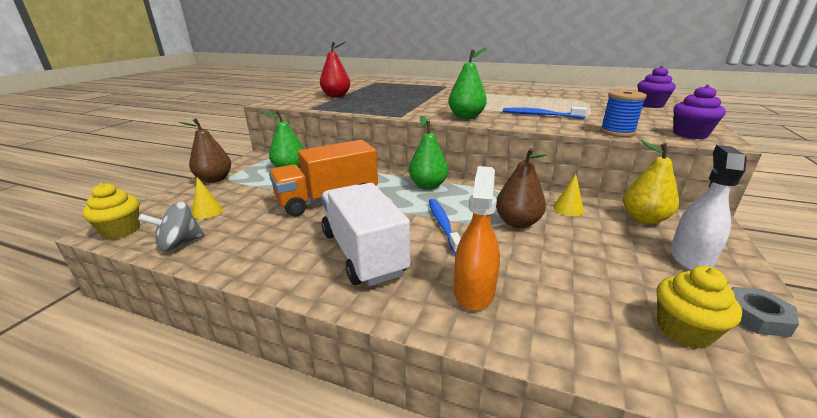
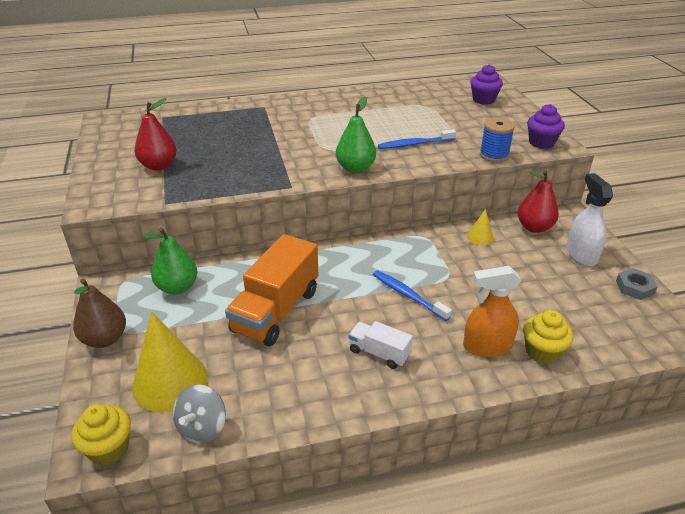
camera: 35 degrees left, 10 degrees up
(207, 212) = (170, 382): yellow cone -> yellow cone, size x2.13
(363, 253) = (379, 353): white truck -> white truck, size x0.51
(428, 186) = (349, 254): green pear -> none
(474, 291) = (487, 346): orange spray bottle -> orange spray bottle turned 75 degrees counterclockwise
(517, 223) = (458, 268): brown pear -> none
(644, 219) = (534, 227): yellow pear -> red pear
(683, 330) = (610, 315): yellow cupcake -> yellow cupcake (542, 352)

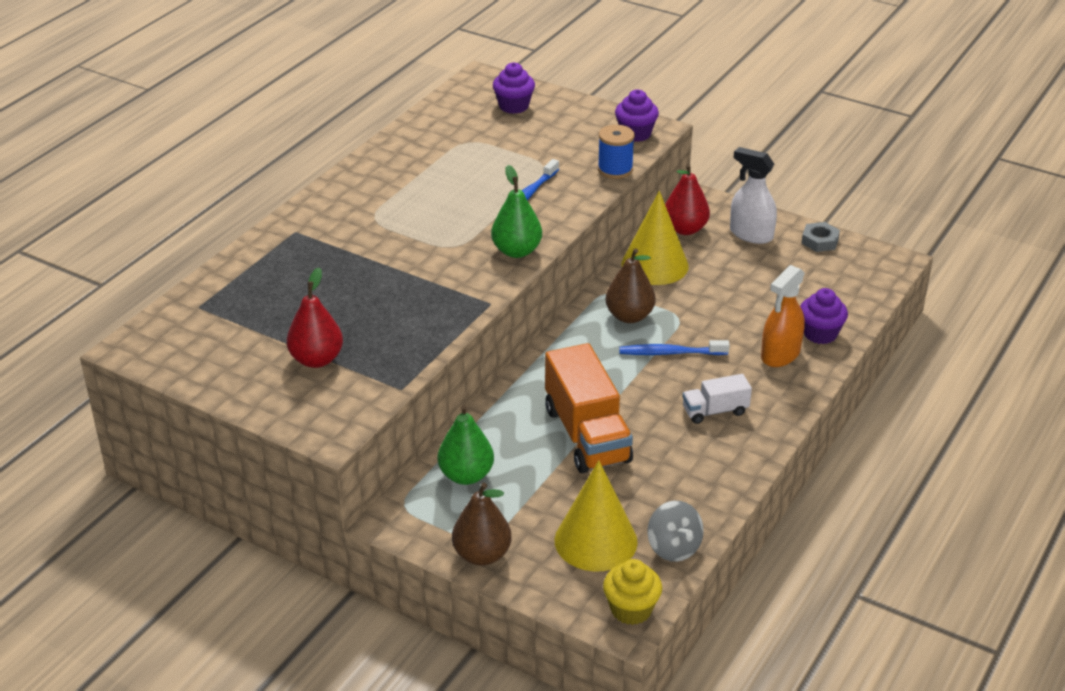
camera: 45 degrees left, 0 degrees up
(416, 257) = (629, 316): none -> brown pear
(480, 237) = (655, 265): yellow cone -> yellow cone, size x2.13
(542, 352) = (820, 334): yellow cupcake -> purple cupcake

